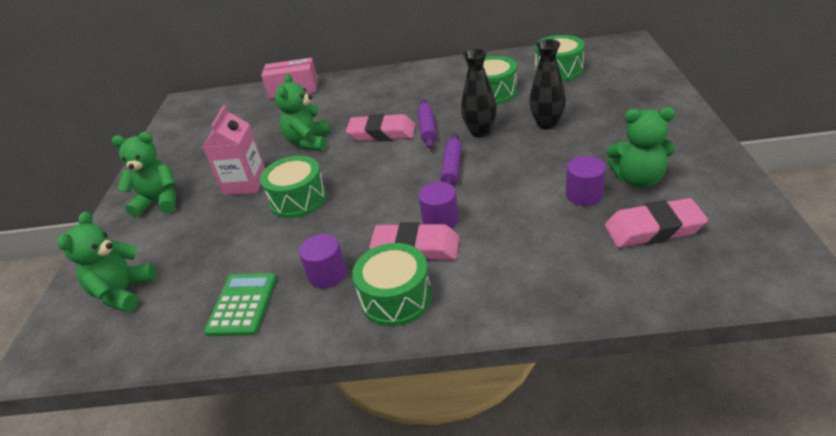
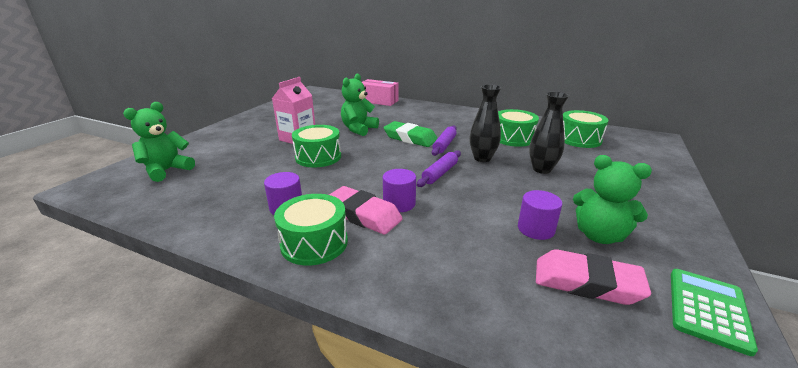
camera: 20 degrees right, 10 degrees down
(159, 202) = (242, 132): green teddy bear -> none
(242, 305) = (216, 204): green calculator -> green calculator (708, 309)
(382, 133) = (410, 138): pink eraser -> green eraser

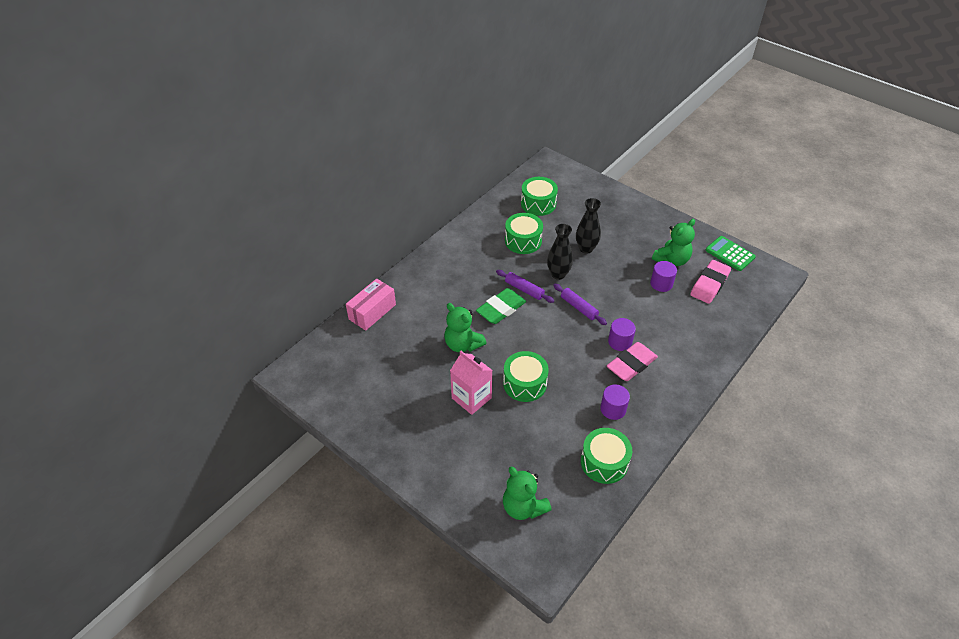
camera: 75 degrees left, 20 degrees up
(314, 243) = (660, 394): green drum -> green drum (604, 462)

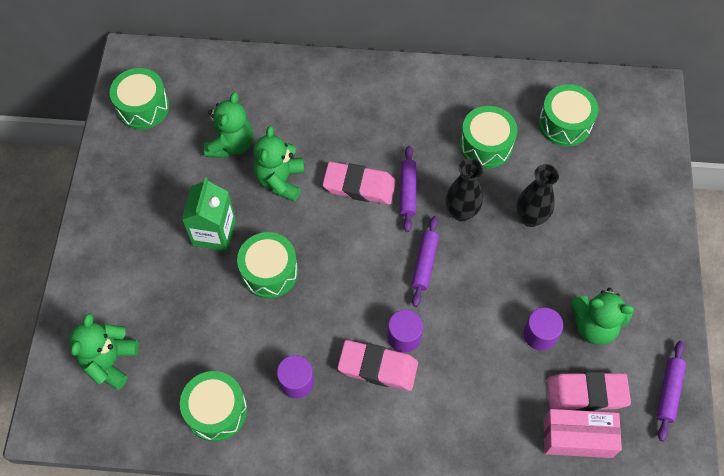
camera: 55 degrees right, 15 degrees up
(336, 388) = (143, 107): none -> green drum
(372, 312) = (262, 71): pink box -> pink box (577, 438)
(413, 355) = (231, 144): none -> green teddy bear
(471, 398) = (214, 232): pink carton -> green carton
(501, 309) = (359, 186): green eraser -> pink eraser
(730, 254) = (668, 392): green calculator -> purple rolling pin

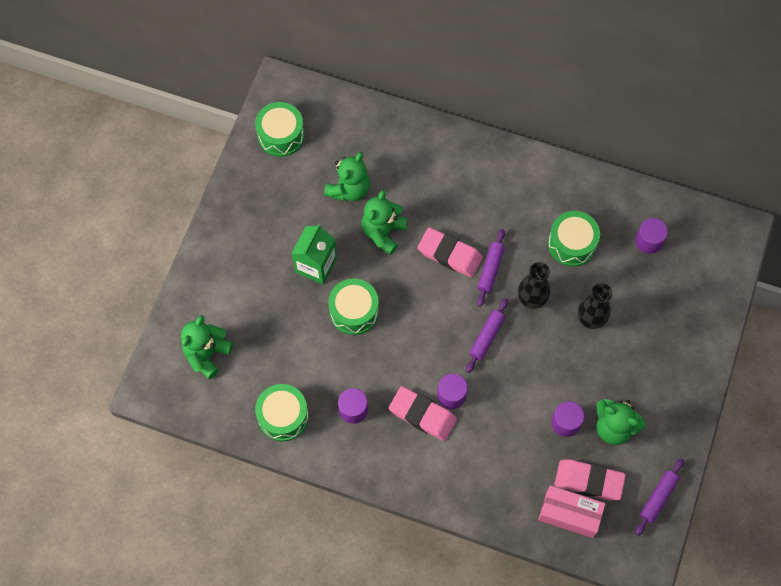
camera: 15 degrees right, 5 degrees up
(564, 123) = (648, 241): green drum -> purple cylinder

